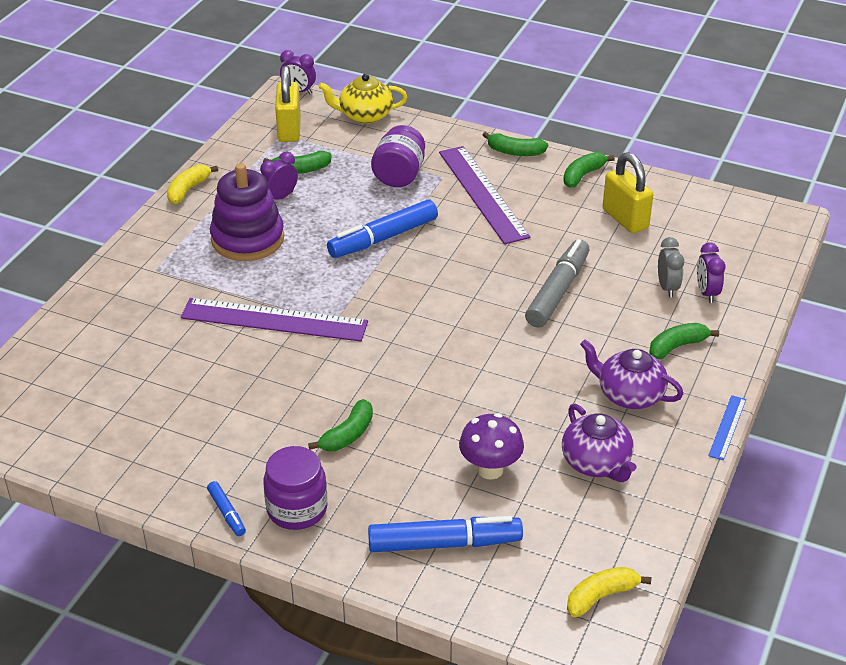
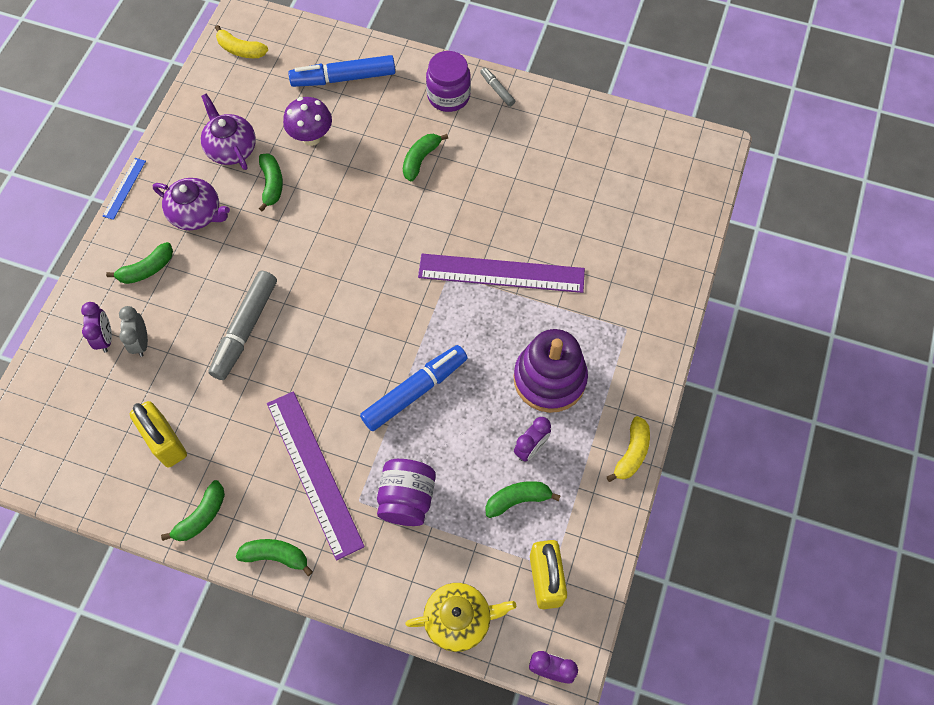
camera: 175 degrees right, 25 degrees up
(227, 513) = (497, 90): blue marker -> grey marker
(539, 420) = (272, 184): none -> green banana
(601, 596) = (240, 50): yellow banana -> yellow banana turned 60 degrees clockwise

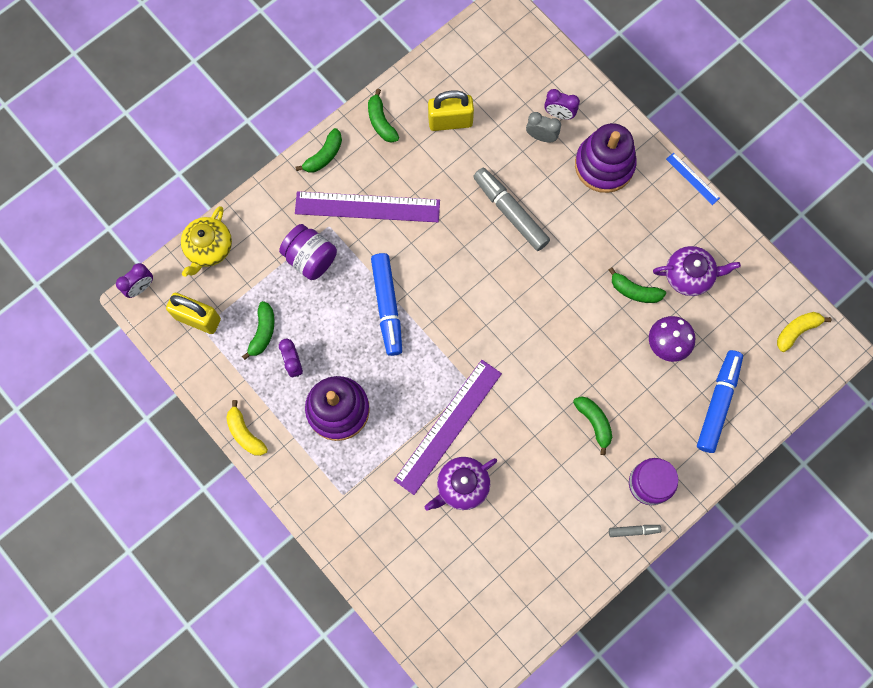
camera: 120 degrees right, 10 degrees up
(147, 269) = (604, 165): green banana -> purple stacking toy
(197, 214) = (636, 222): purple teapot -> purple teapot (461, 486)

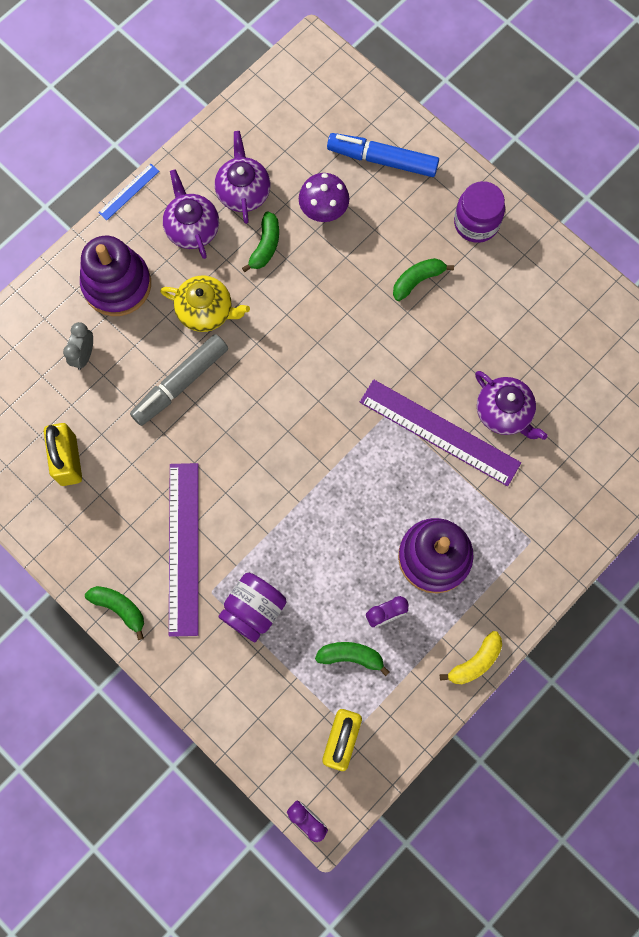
camera: 95 degrees left, 0 degrees up
(209, 248) = (250, 738): yellow teapot -> yellow teapot (206, 311)
(381, 122) = (71, 543): green banana -> none
(387, 306) = (306, 512): blue marker -> none
(559, 114) = (55, 337): purple clock -> none
(634, 531) = (527, 236): grey marker -> none
(655, 230) = (192, 228): none -> purple teapot
(797, 331) = (296, 86): yellow banana -> none

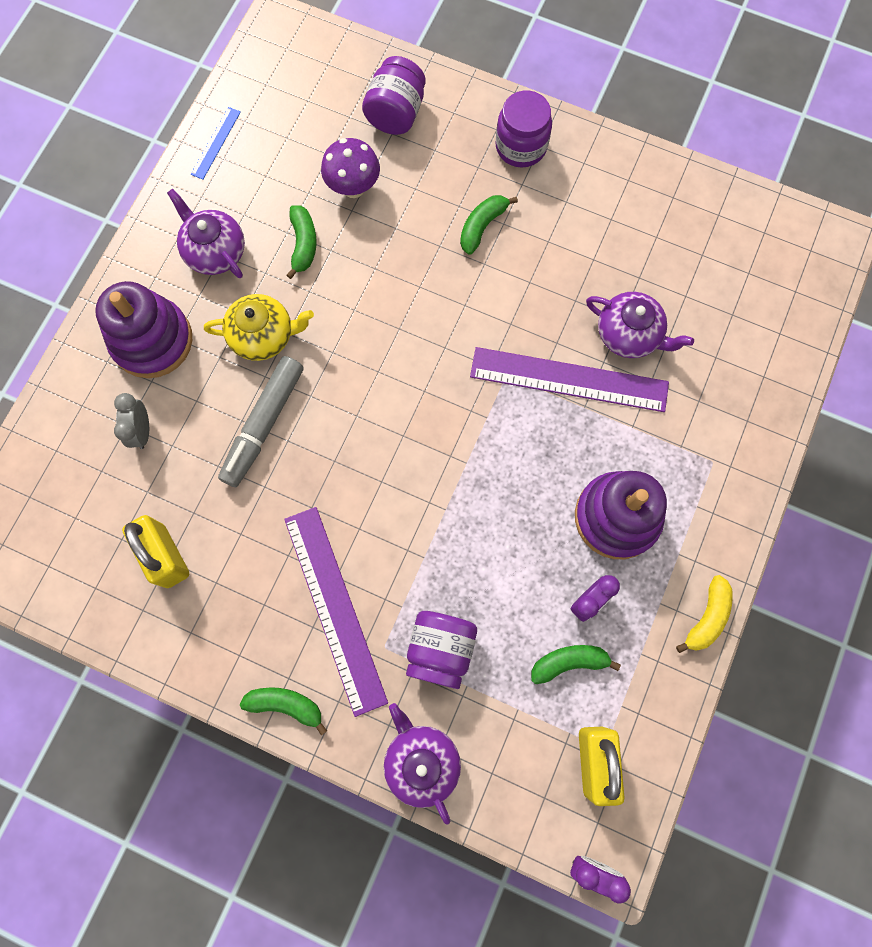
camera: 20 degrees left, 0 degrees up
(129, 192) = (129, 235): blue ruler -> blue ruler (216, 143)
(243, 192) = (257, 195): purple teapot -> purple teapot (421, 761)
(382, 160) = (396, 113): blue marker -> purple jar

